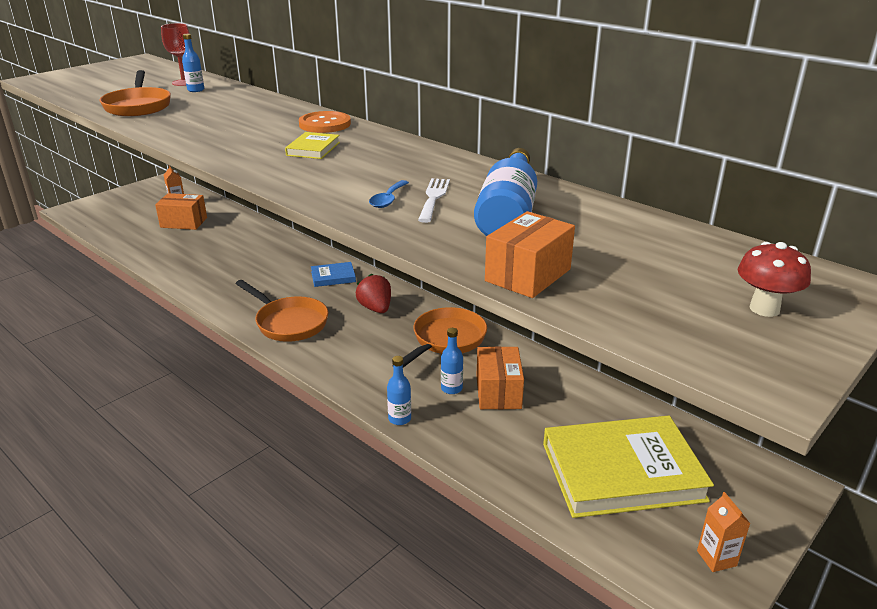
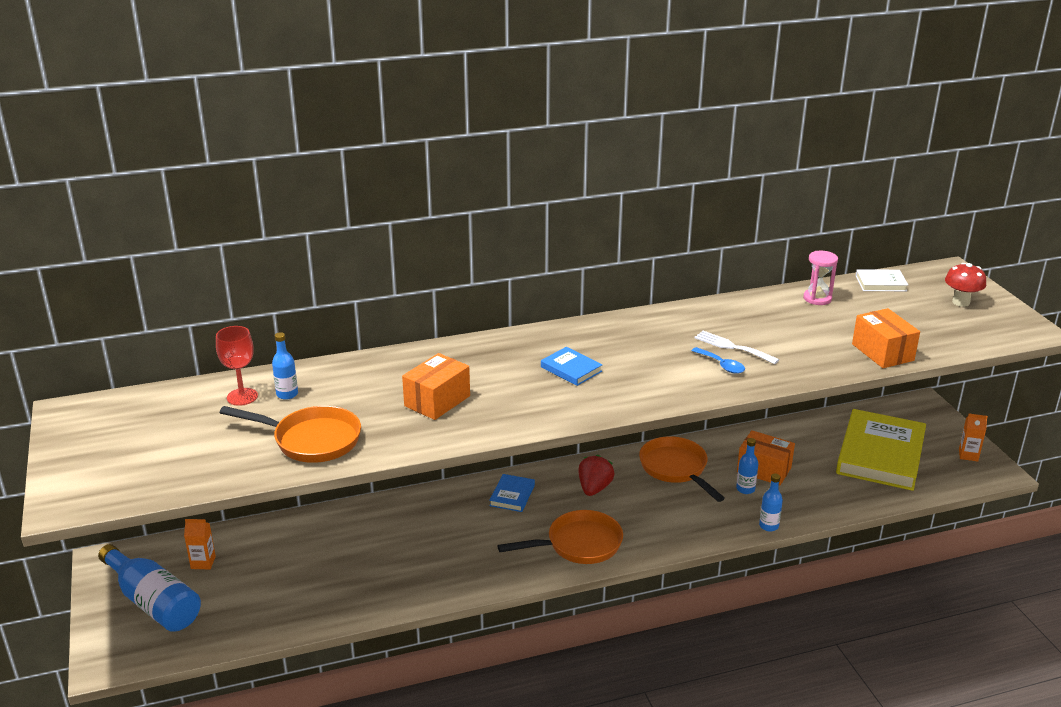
camera: 60 degrees left, 0 degrees up
(184, 222) = (268, 567): orange box -> orange box (437, 401)
(313, 149) = (571, 369): yellow book -> blue book
(325, 124) = (504, 348): orange button -> none
(375, 308) = (594, 488): red strawberry -> red strawberry turned 105 degrees clockwise
(508, 213) = (782, 329): blue bottle -> blue bottle (153, 602)
(612, 218) = (817, 298): none -> pink hourglass
(721, 247) = (881, 283): none -> white book

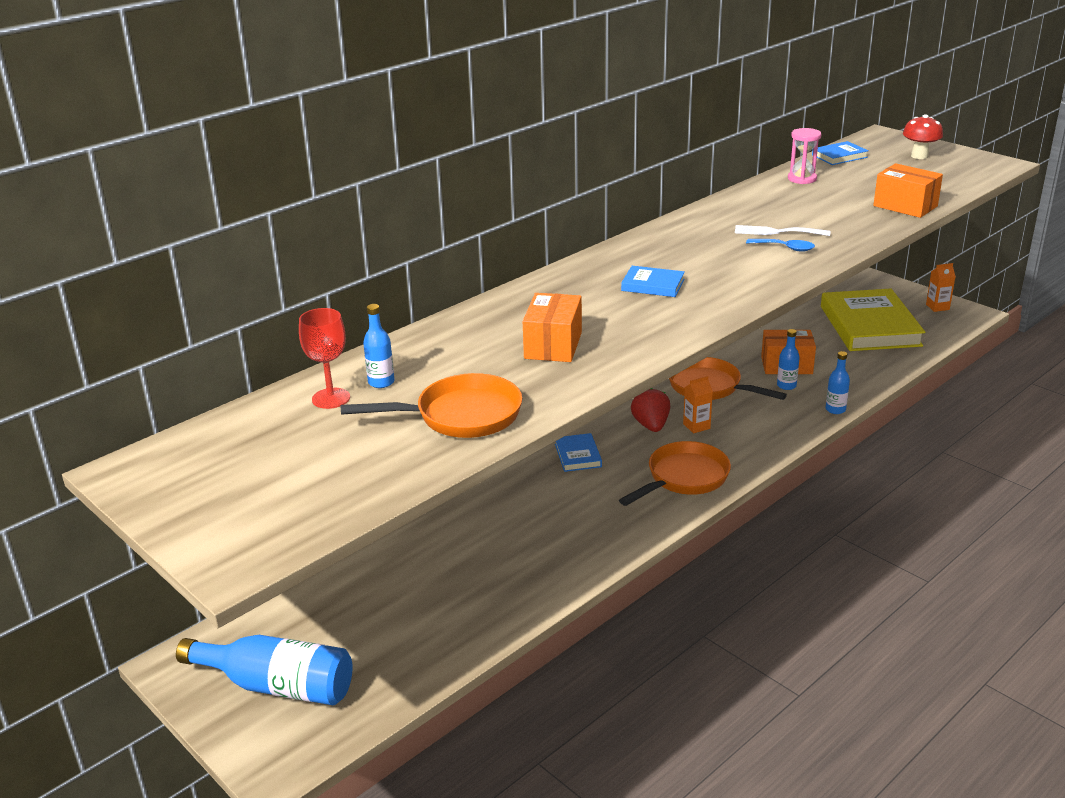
camera: 25 degrees left, 0 degrees up
(203, 562) = (299, 625): orange carton -> orange carton (696, 426)
(881, 283) = (839, 156): white book -> blue book

